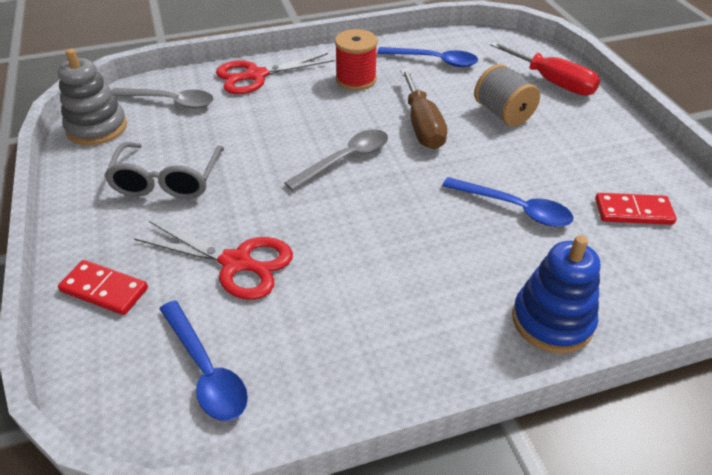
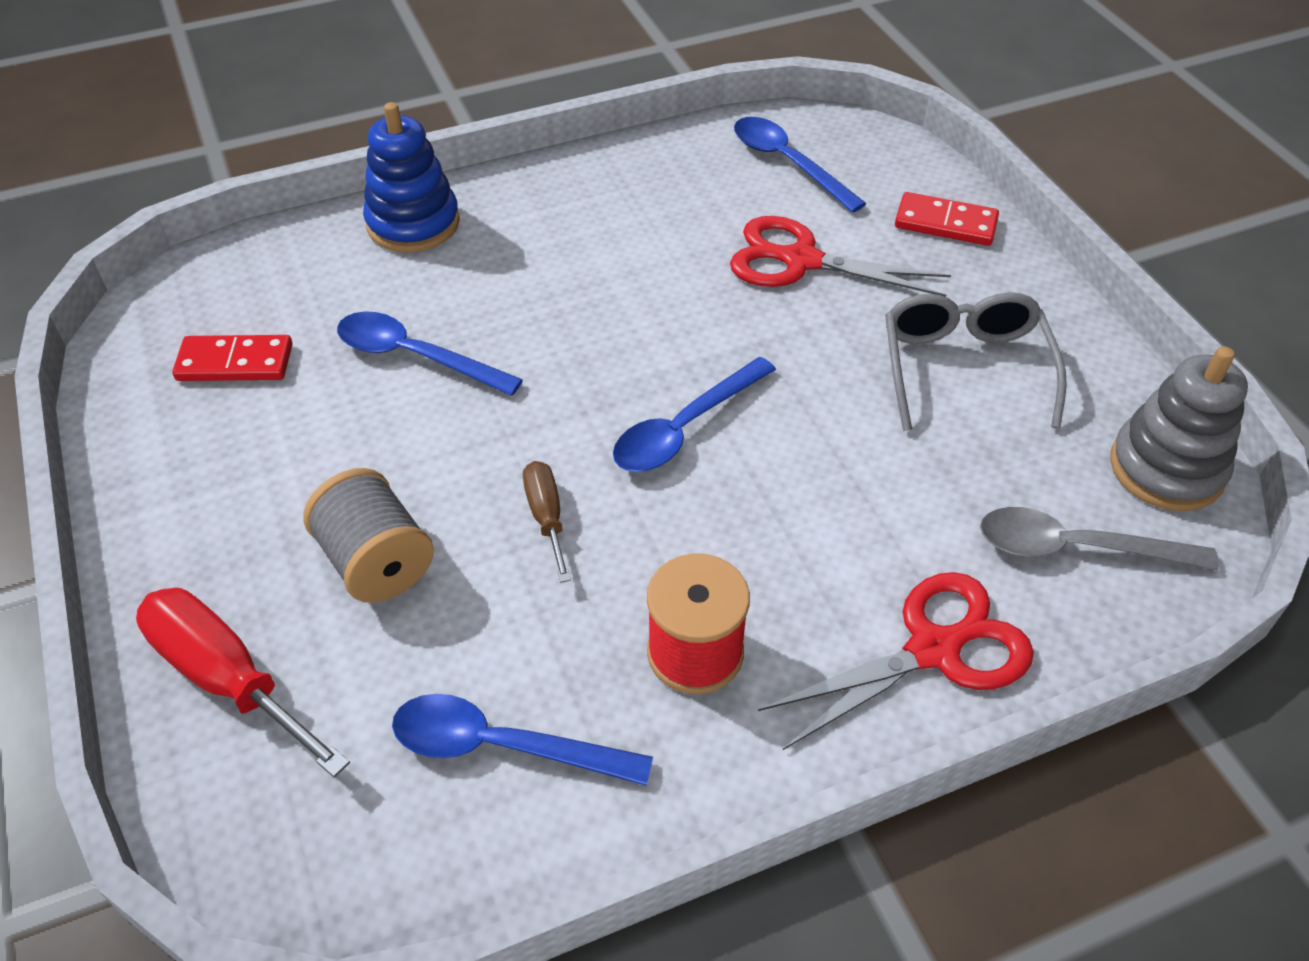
camera: 175 degrees right, 5 degrees up
(345, 159) = (685, 428): grey spoon -> blue spoon
(422, 125) = (546, 517): brown screwdriver -> brown screwdriver, size x0.57

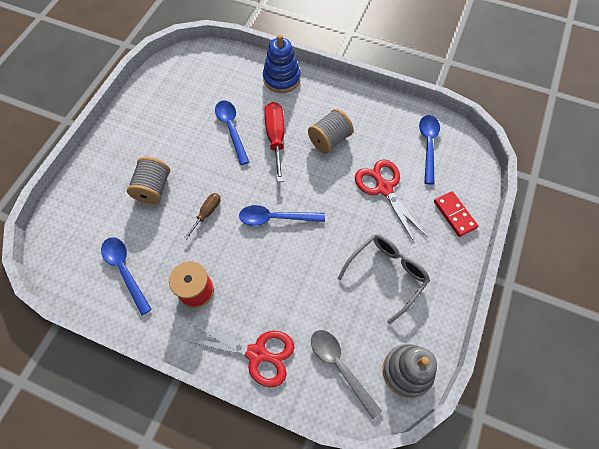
camera: 45 degrees right, 15 degrees up
(227, 678) = (90, 192): red screwdriver -> red screwdriver (276, 138)
(235, 362) = (185, 92): red domino -> none
(623, 256) = (329, 140): none -> grey spool

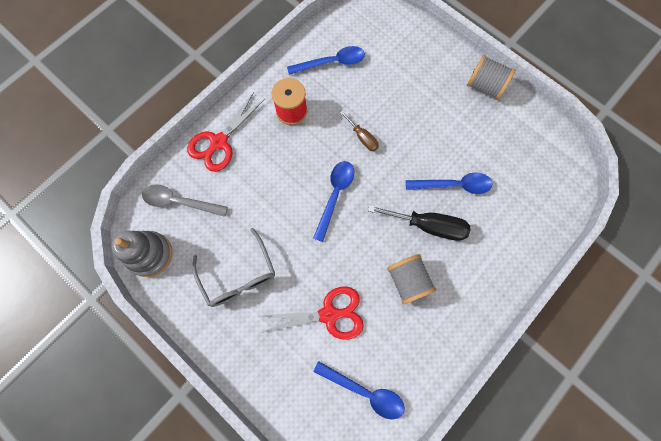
camera: 110 degrees right, 10 degrees up
(153, 188) = (405, 99): grey spool -> grey spool (484, 86)
(276, 138) = (428, 226): red screwdriver -> black screwdriver
(281, 78) = (510, 259): blue stacking toy -> none
(340, 366) = (179, 201): grey spoon -> grey spoon turned 150 degrees counterclockwise
(454, 214) = (271, 376): red domino -> none

